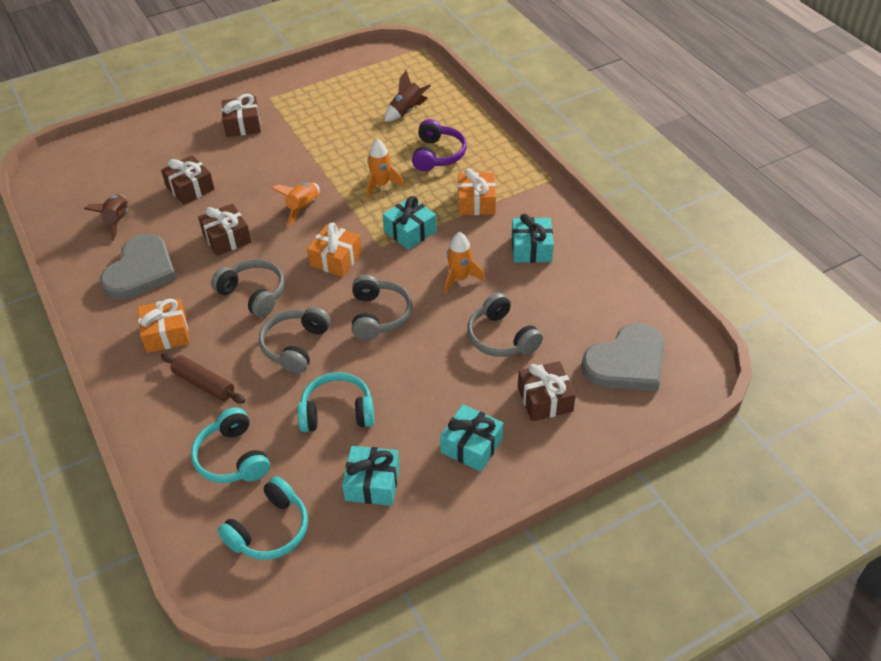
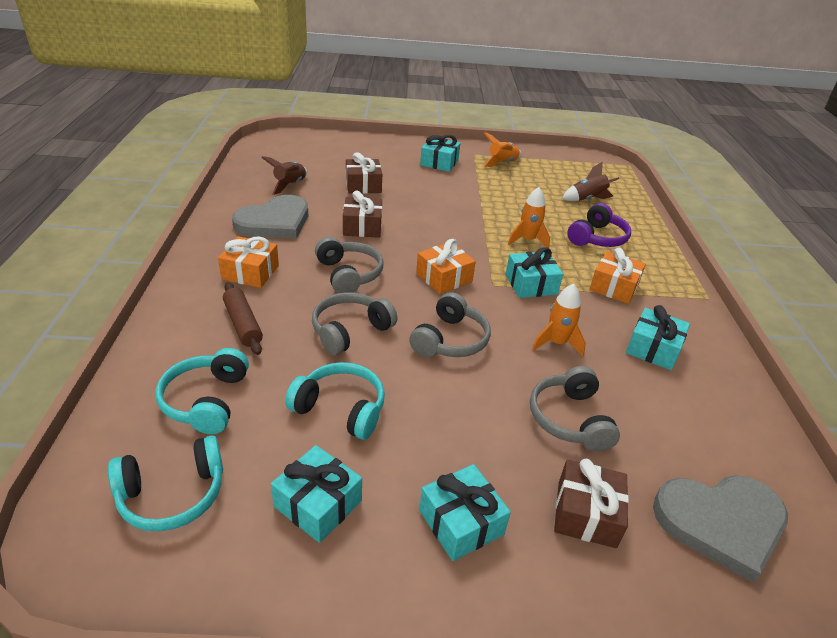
camera: 25 degrees right, 10 degrees down
(243, 125) = (439, 163): brown gift -> turquoise gift
(303, 208) = (444, 231): orange rocket -> orange rocket (502, 163)

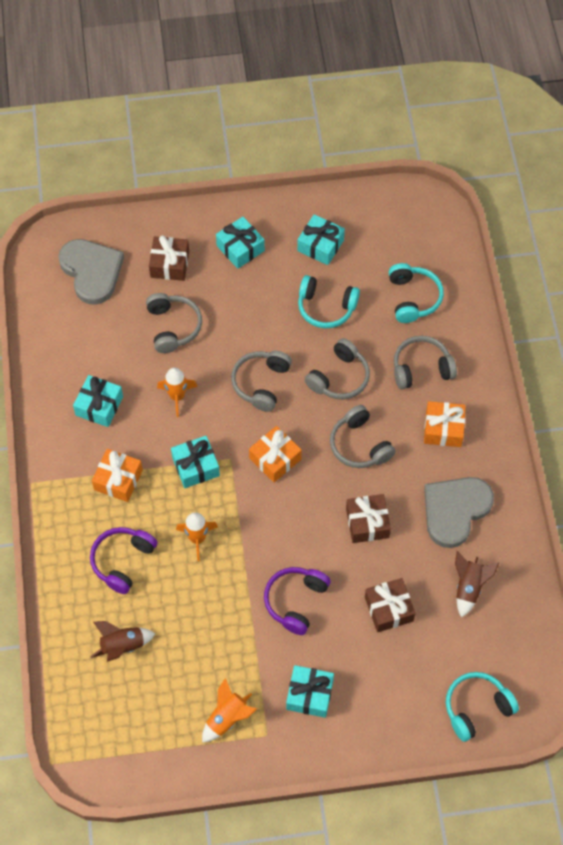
camera: 175 degrees right, 25 degrees up
(172, 494) = (400, 237): turquoise headphones -> turquoise headphones (476, 708)
(243, 324) = (421, 368): brown rolling pin -> grey headphones
(441, 199) = (295, 601): none -> purple headphones
(721, 523) = (92, 271): grey heart -> grey heart turned 75 degrees clockwise

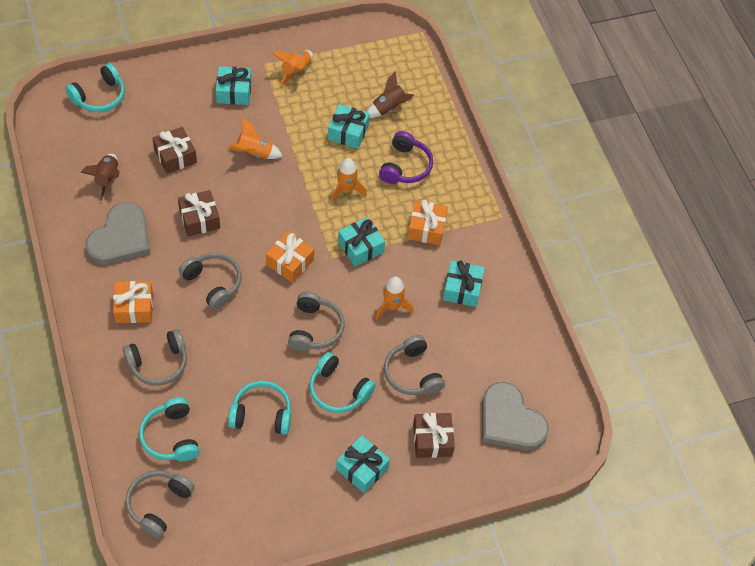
camera: 165 degrees right, 5 degrees down
(249, 320) = (338, 390): none -> turquoise headphones
(295, 601) = (254, 153): purple headphones -> orange rocket
(320, 245) = (276, 484): turquoise gift -> turquoise gift (348, 132)
(339, 378) = (239, 344): grey headphones -> grey headphones (158, 504)

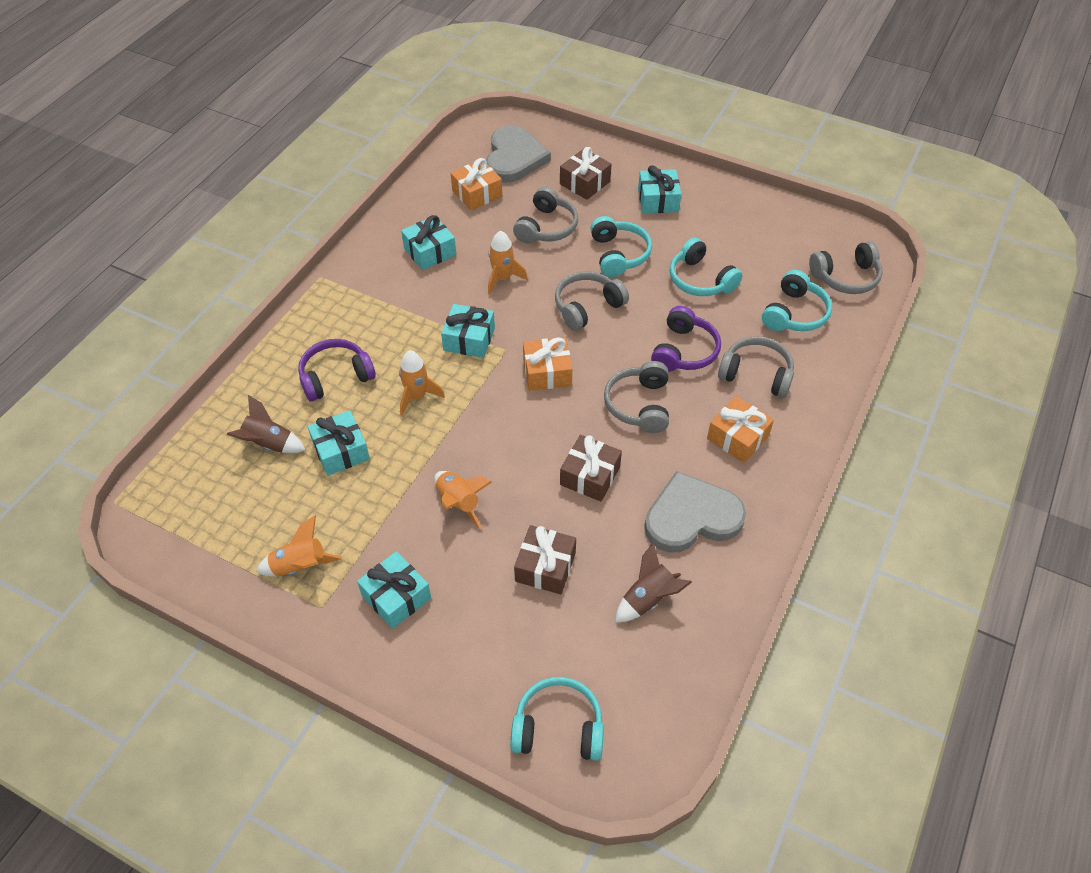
camera: 130 degrees left, 5 degrees down
(220, 344) = (684, 351): none -> purple headphones
(426, 228) = (393, 313): orange gift -> orange gift (477, 194)

